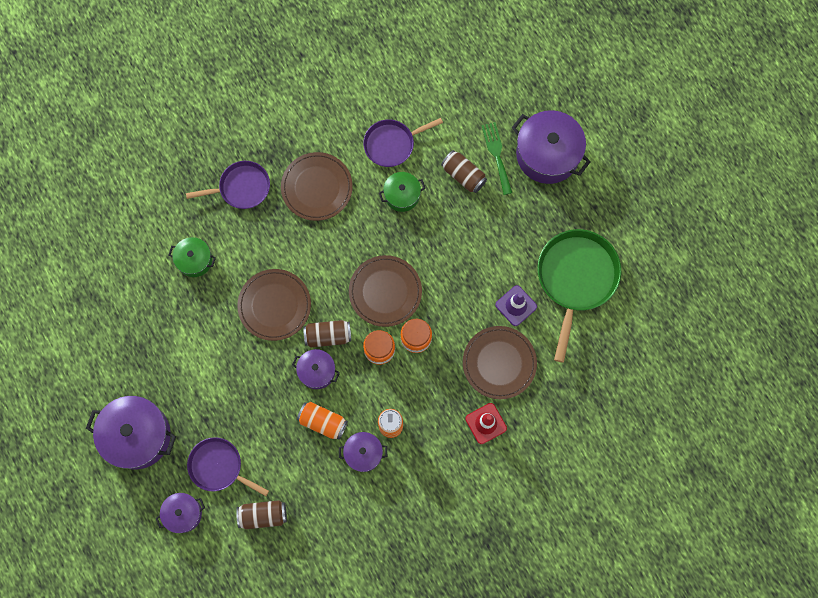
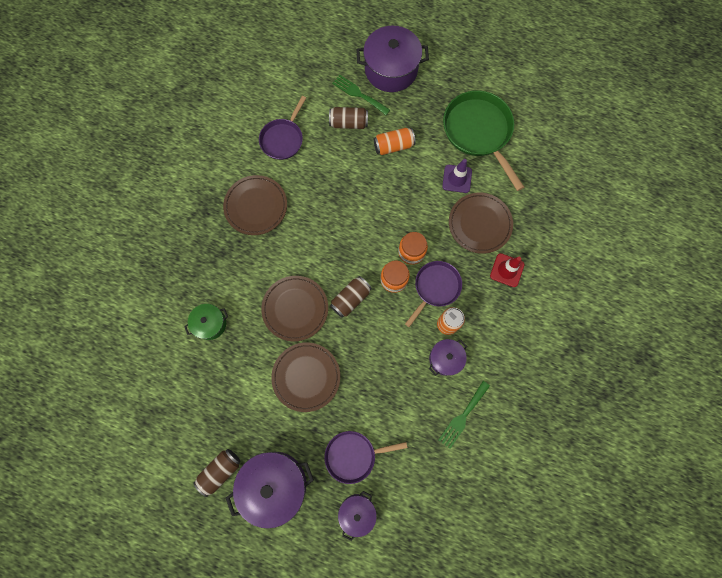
camera: 40 degrees left, 0 degrees up
(241, 188) = (202, 247): purple pan -> purple pan (435, 288)
(263, 515) = (415, 462): brown can -> brown can (220, 471)
(317, 371) = (364, 329): purple pot -> none
(323, 422) = (399, 361): orange can -> orange can (393, 146)
(335, 513) = (463, 416): none -> green fork
(385, 292) = (363, 238): brown plate -> brown plate (306, 377)
(402, 195) = (319, 167): green pot -> none

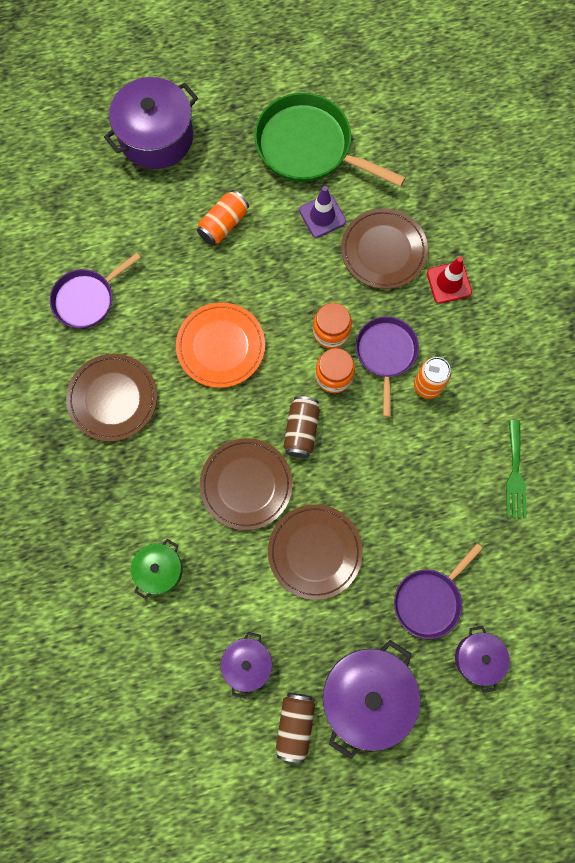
camera: 35 degrees left, 0 degrees up
(283, 139) = (87, 299): purple pan -> purple pan turned 60 degrees clockwise
(339, 217) = (221, 346): none -> orange plate
(348, 123) = (152, 231): brown can -> none
(359, 94) = (139, 189): green fork -> none
(445, 359) = (452, 424): purple pot -> purple pot (247, 663)

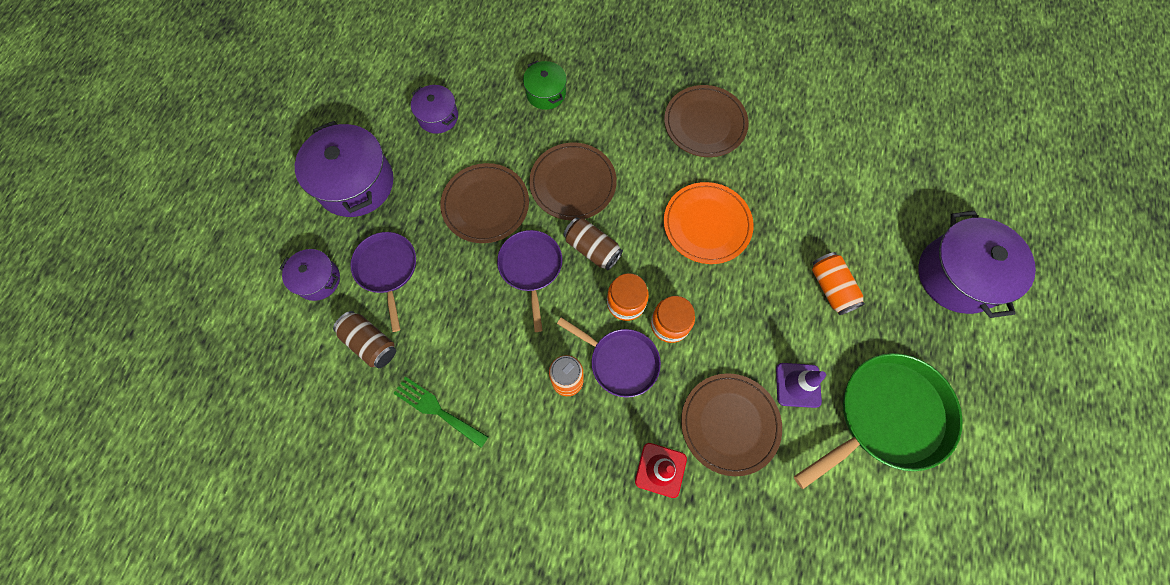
camera: 120 degrees right, 5 degrees down
(87, 299) = (807, 144): purple pan -> purple pan (531, 268)
(295, 725) = (373, 125): brown can -> brown can (370, 343)

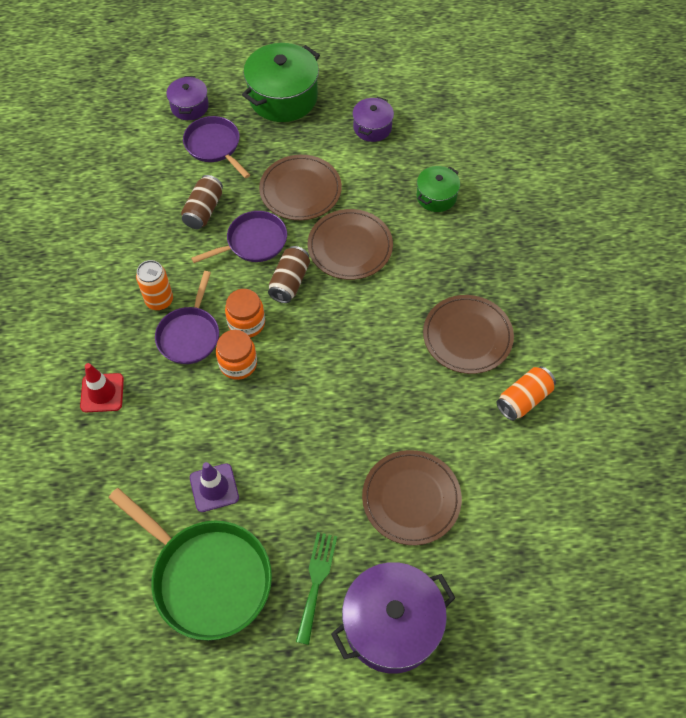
camera: 70 degrees right, 10 degrees down
(355, 183) = (283, 97): purple pot -> green pot
(370, 343) = (149, 158): brown can -> brown can (203, 210)
(387, 269) = (214, 146): purple pan -> purple pan turned 90 degrees counterclockwise
(437, 410) = (108, 220): green fork -> green fork (316, 581)
(707, 224) = (353, 367): orange plate -> none
(729, 424) = (159, 437): brown plate -> brown plate (411, 498)
(831, 288) = (327, 497): orange can -> orange can (523, 399)

